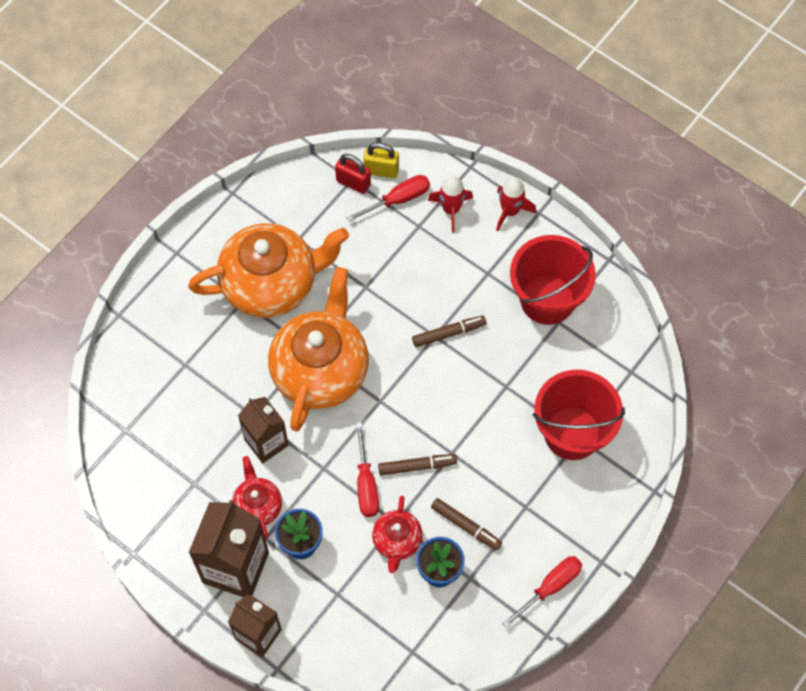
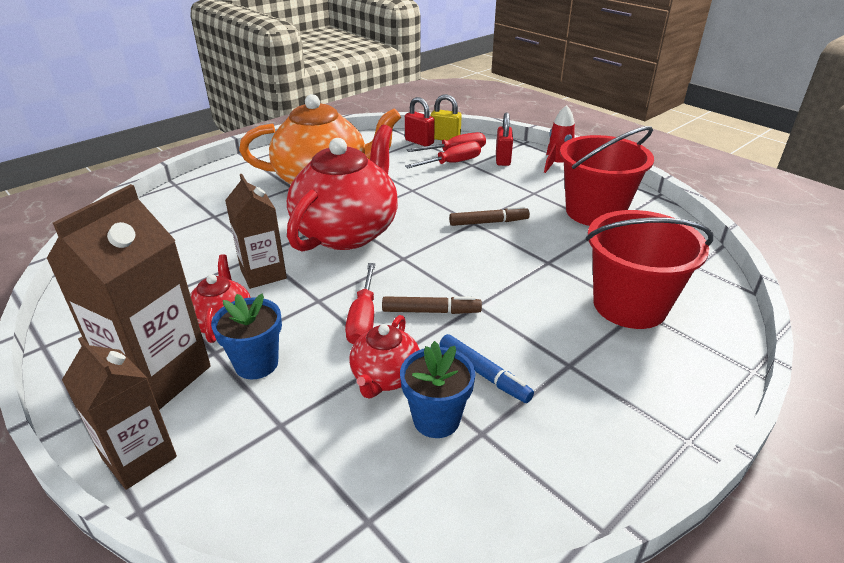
camera: 10 degrees right, 30 degrees down
(321, 369) = (347, 232): orange teapot -> red teapot
(451, 209) = (503, 159): red rocket -> red padlock
(466, 526) = (484, 374): brown marker -> blue marker
(550, 587) = (608, 462): red screwdriver -> red screwdriver (453, 163)

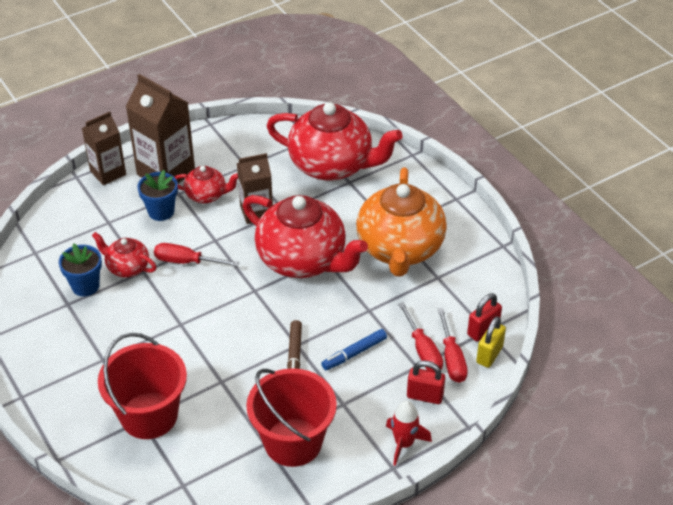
camera: 100 degrees right, 10 degrees up
(180, 229) = (332, 165): none -> red teapot
(431, 311) = (182, 297): brown marker -> none
(484, 374) = (112, 314): blue marker -> blue marker (354, 353)

